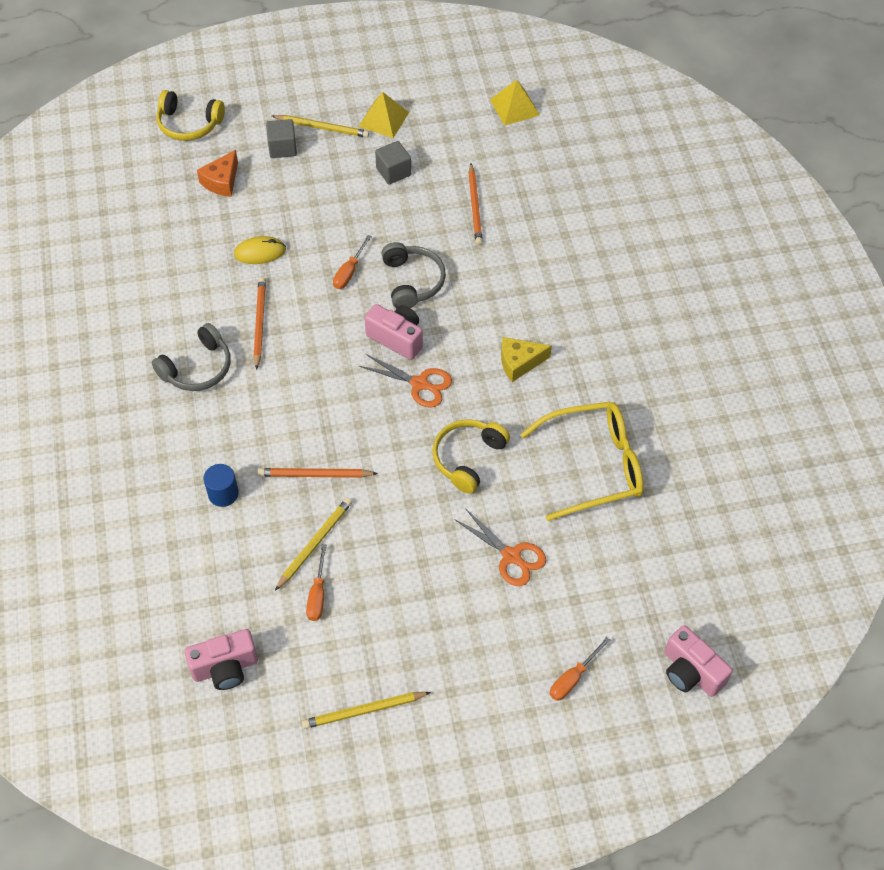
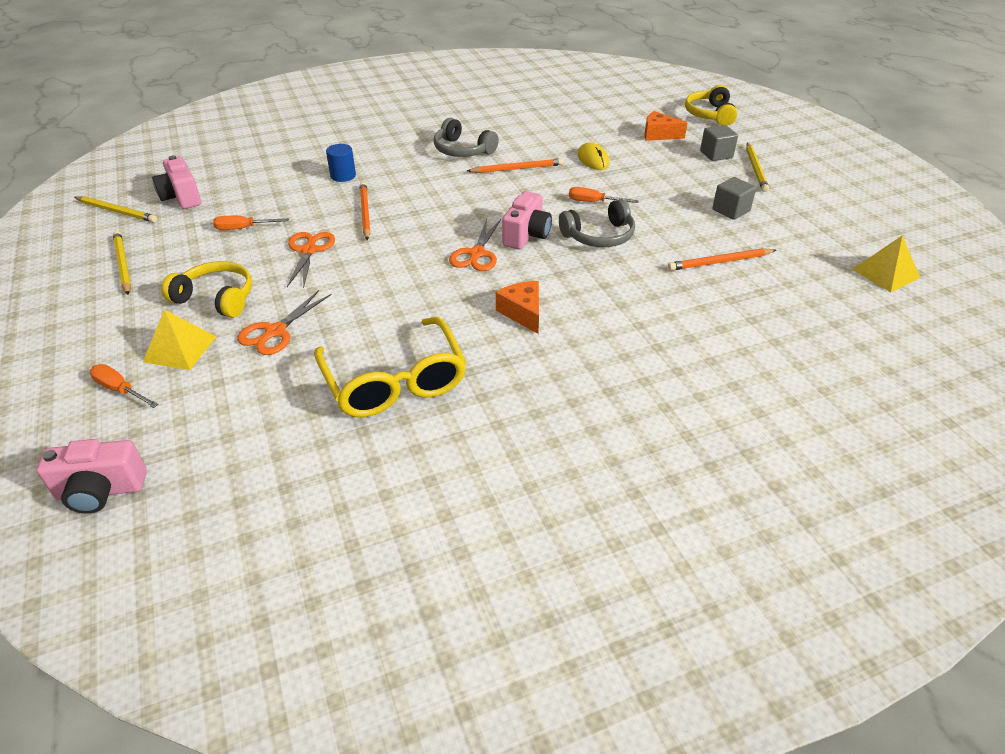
camera: 80 degrees right, 15 degrees down
(314, 543) = (294, 221): yellow pencil -> yellow pencil (117, 211)
(378, 529) = (309, 250): none -> orange scissors
(383, 119) = (794, 197): yellow pyramid -> yellow pyramid (180, 349)
(468, 458) = (393, 292): yellow headphones -> yellow headphones (216, 298)
(519, 362) = (523, 313): yellow cheese -> orange cheese
(691, 672) = (101, 491): pink camera -> pink camera turned 135 degrees counterclockwise

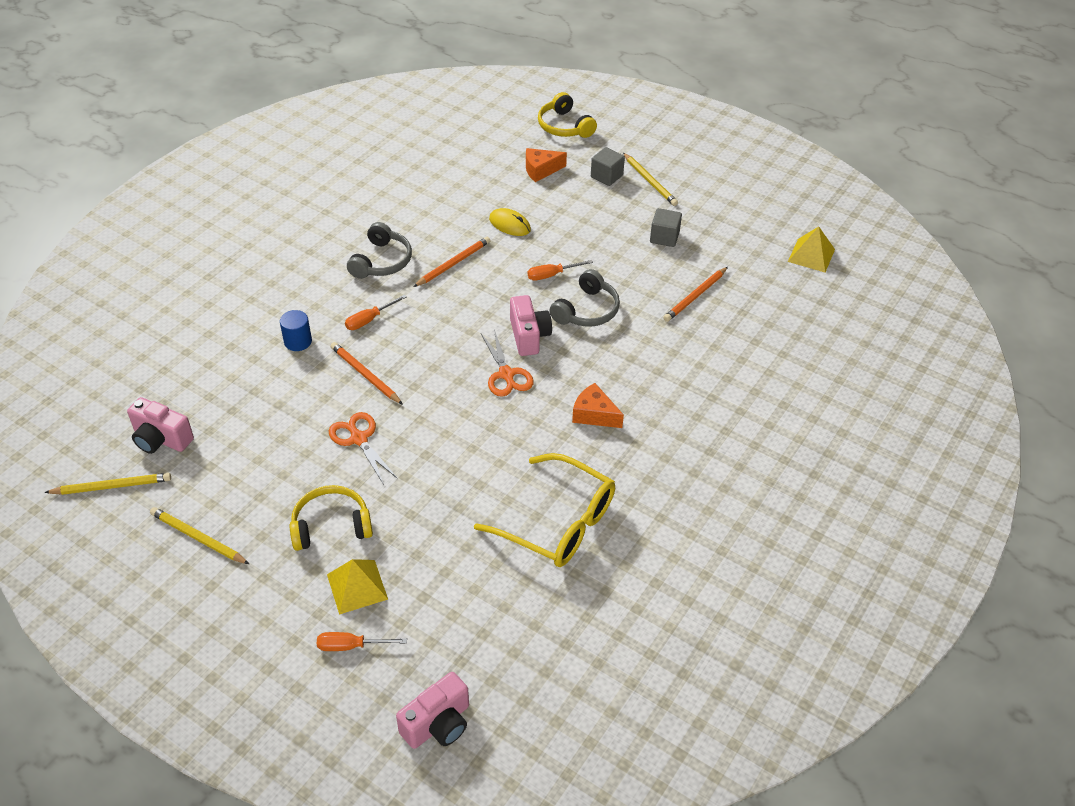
camera: 35 degrees left, 5 degrees up
(243, 228) = (269, 445): orange screwdriver -> orange screwdriver (369, 320)
(275, 332) = (419, 530): orange scissors -> none
(462, 150) = (381, 261): grey headphones -> grey headphones turned 75 degrees counterclockwise

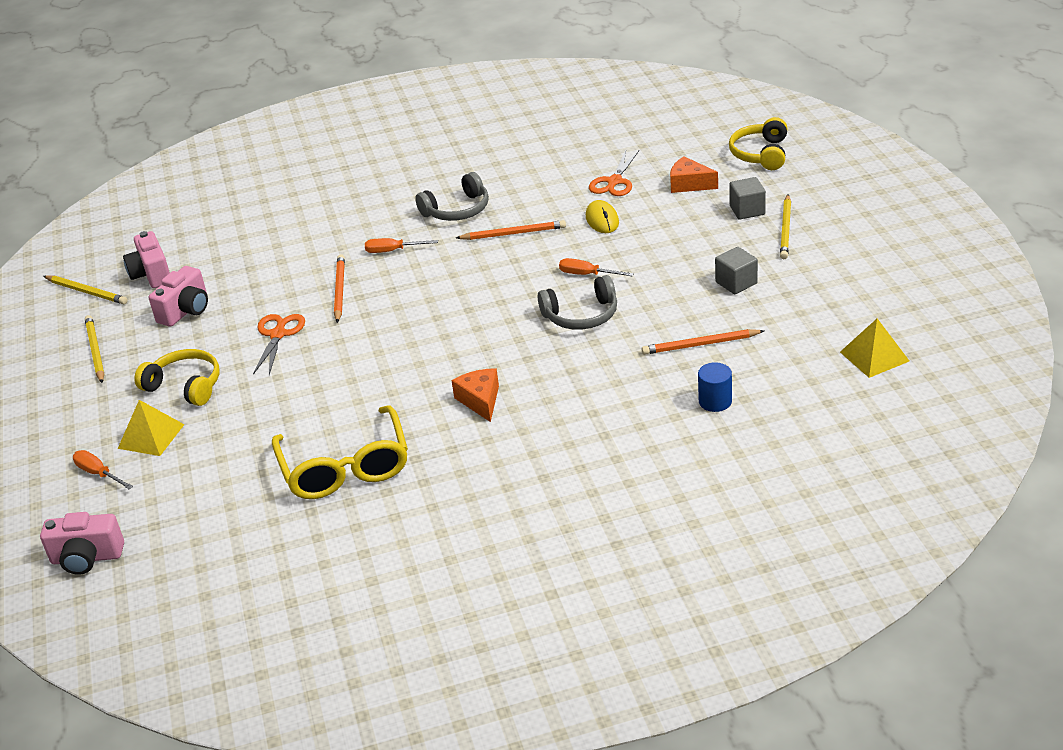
camera: 45 degrees right, 10 degrees down
(298, 341) = (321, 245): blue cylinder -> blue cylinder (715, 401)
(506, 375) = (447, 337): orange scissors -> orange scissors (614, 182)
(529, 336) = (504, 315): pink camera -> pink camera (186, 311)

